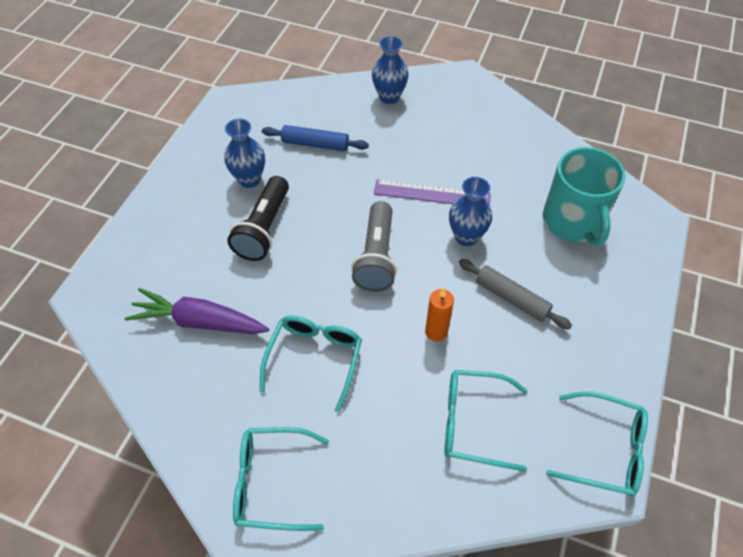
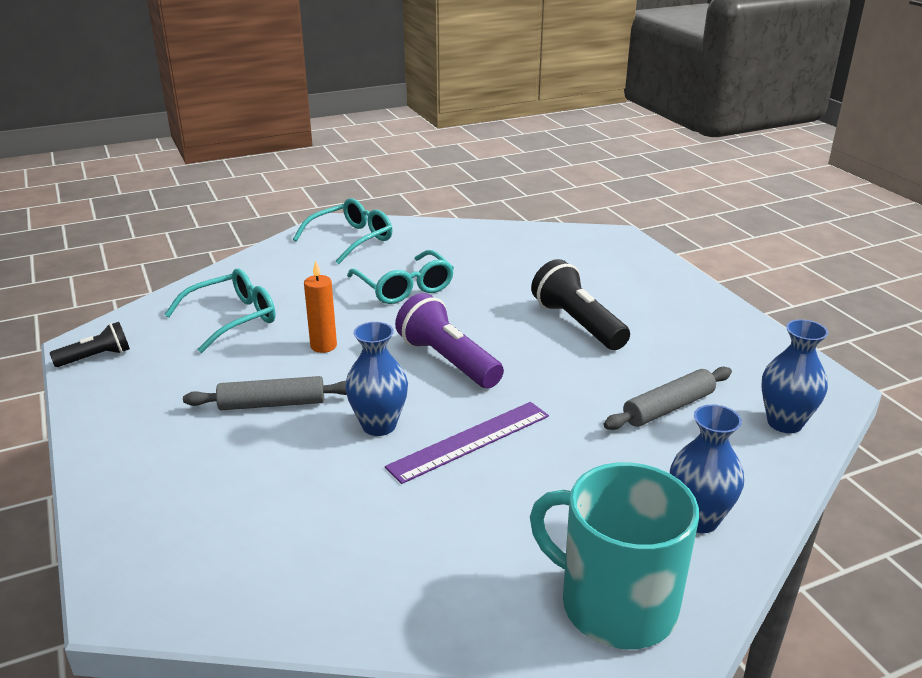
camera: 135 degrees right, 25 degrees down
(199, 321) = (519, 262): purple carrot -> none
(249, 179) = (661, 344): blue vase -> blue vase (784, 423)
(315, 144) = (668, 408): blue rolling pin -> grey rolling pin
(376, 257) = (448, 361): grey flashlight -> purple flashlight
(572, 222) = (259, 518): turquoise mug -> turquoise mug (615, 604)
(605, 450) = (96, 357): turquoise glasses -> black flashlight

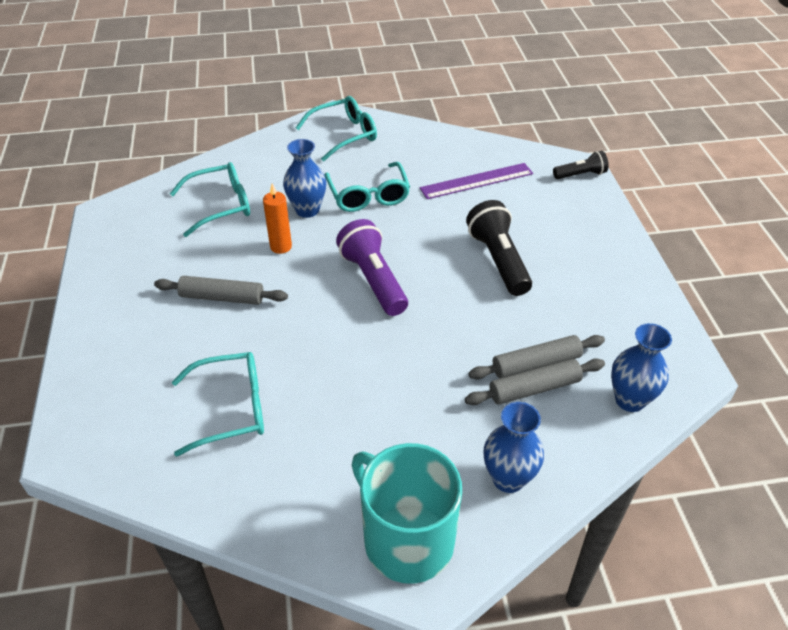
camera: 15 degrees right, 15 degrees up
(96, 357) = (109, 227): black flashlight -> black flashlight (580, 175)
(333, 512) = (231, 409): none -> turquoise glasses
(379, 425) = (295, 334): blue vase -> blue vase (307, 210)
(470, 441) = (359, 364): purple ruler -> purple ruler (476, 181)
(679, 430) = (534, 388): none -> grey rolling pin

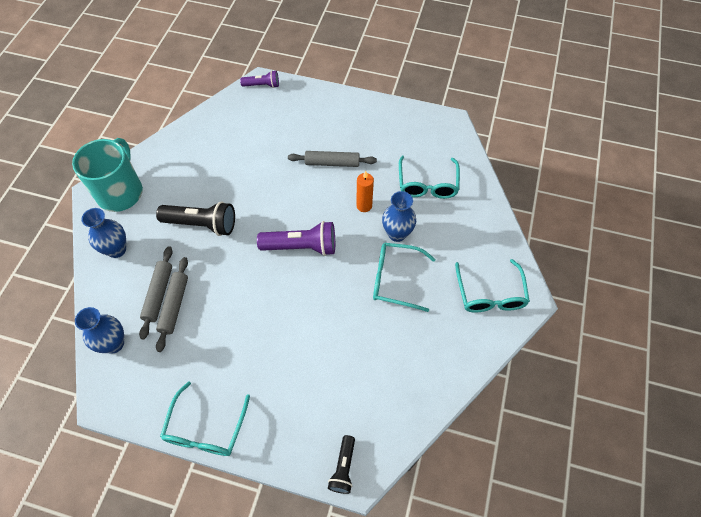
camera: 115 degrees right, 15 degrees up
(75, 446) = (262, 85): none -> purple flashlight
(222, 297) = (332, 163): grey rolling pin -> grey rolling pin turned 60 degrees clockwise
(231, 409) = (244, 147): turquoise glasses -> turquoise glasses (206, 428)
(406, 539) = (120, 192): turquoise mug -> turquoise mug turned 60 degrees counterclockwise
(476, 181) = (376, 369): purple ruler -> none
(498, 260) = (275, 334): black flashlight -> black flashlight (202, 224)

